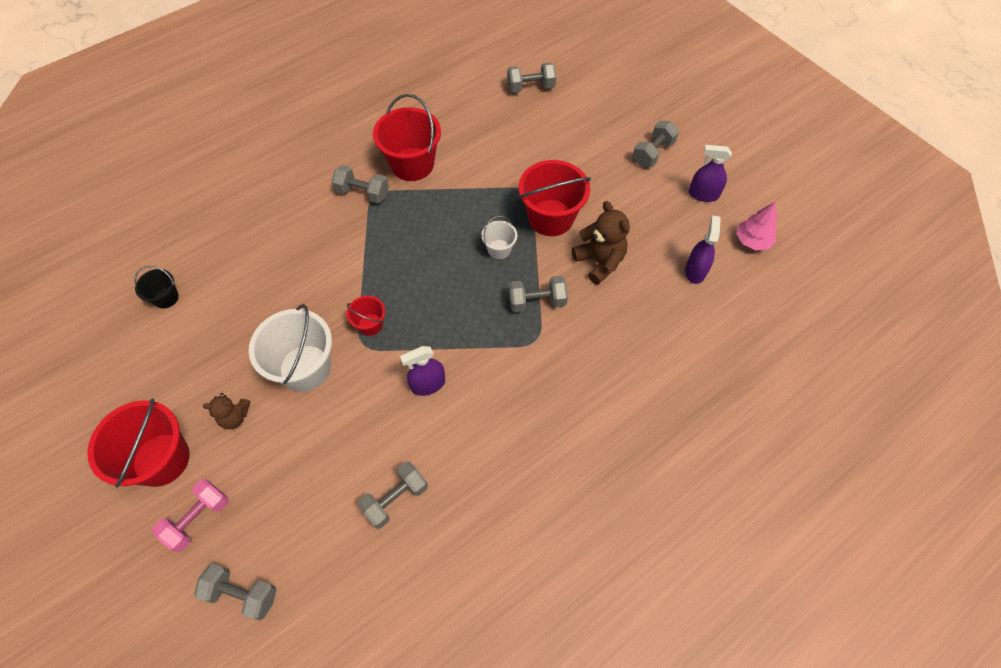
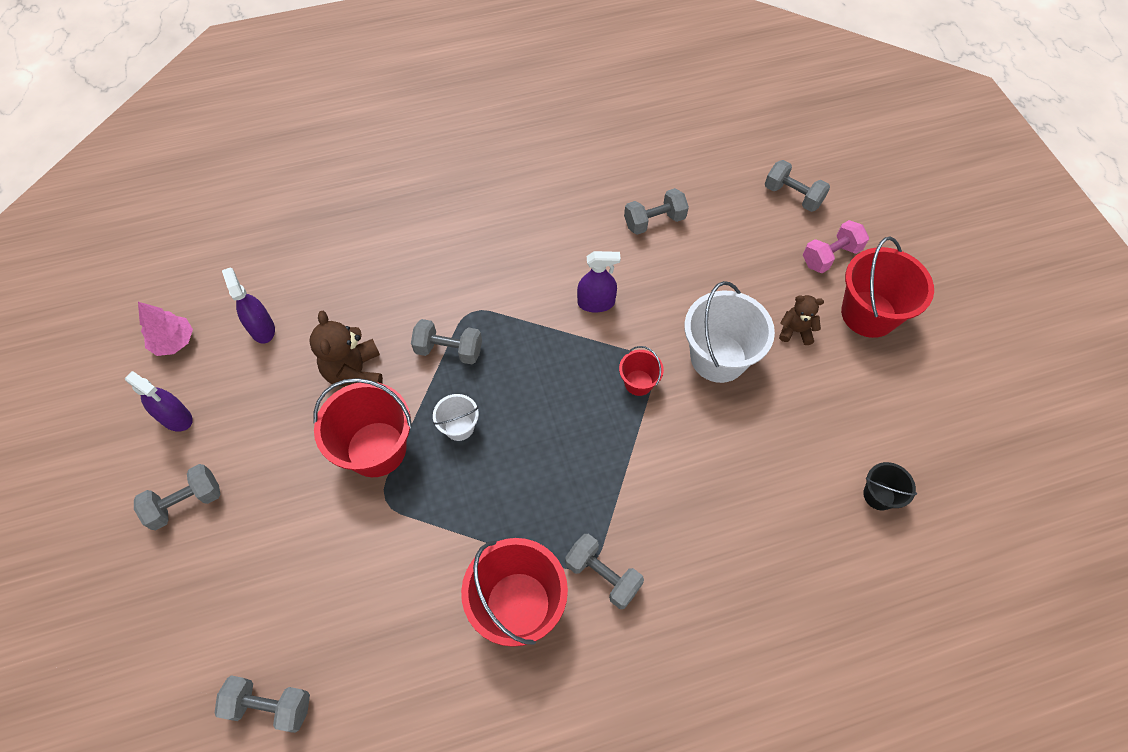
camera: 160 degrees left, 0 degrees up
(695, 271) = (262, 329): purple spray bottle -> purple spray bottle turned 120 degrees clockwise

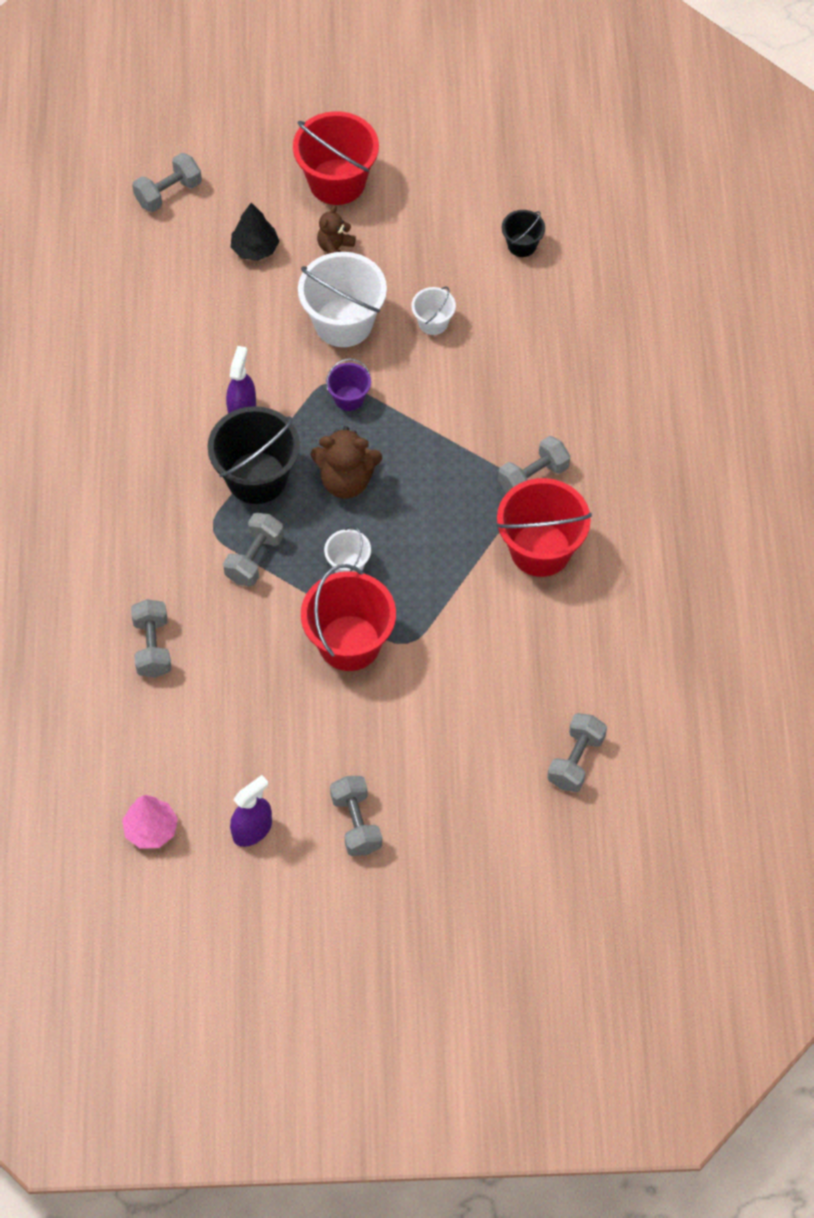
camera: 75 degrees left, 0 degrees up
(262, 329) = (164, 737): purple spray bottle -> none
(355, 373) = (253, 651): brown teddy bear -> brown teddy bear (346, 480)
(531, 331) = (256, 478): none -> black bucket
(638, 382) = (349, 398): red bucket -> purple bucket
(654, 221) = (155, 330): grey dumbbell -> grey dumbbell (152, 647)
(750, 434) = (433, 322): none -> white bucket
(766, 270) = (255, 249): none -> black tree
(830, 256) = (258, 188): pink dumbbell -> none

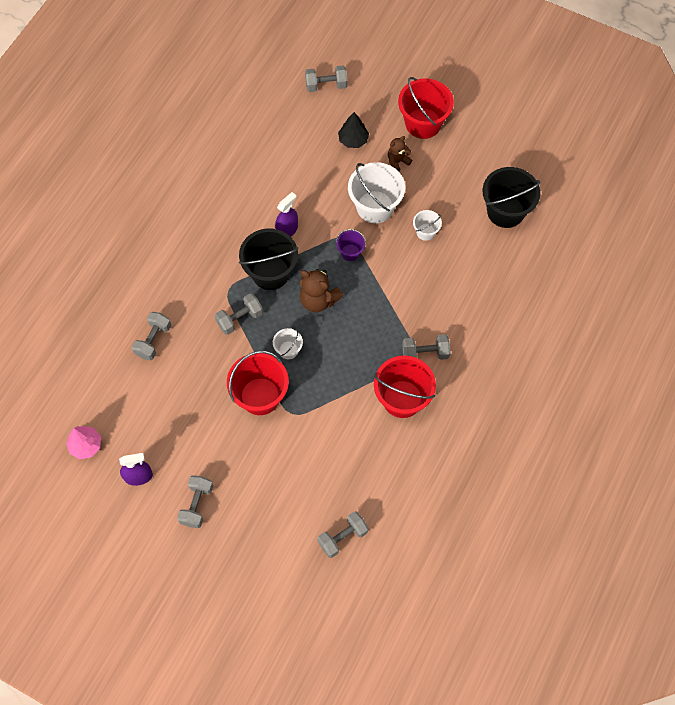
camera: 30 degrees right, 5 degrees up
(522, 245) = (505, 211): black bucket -> black bucket, size x1.98

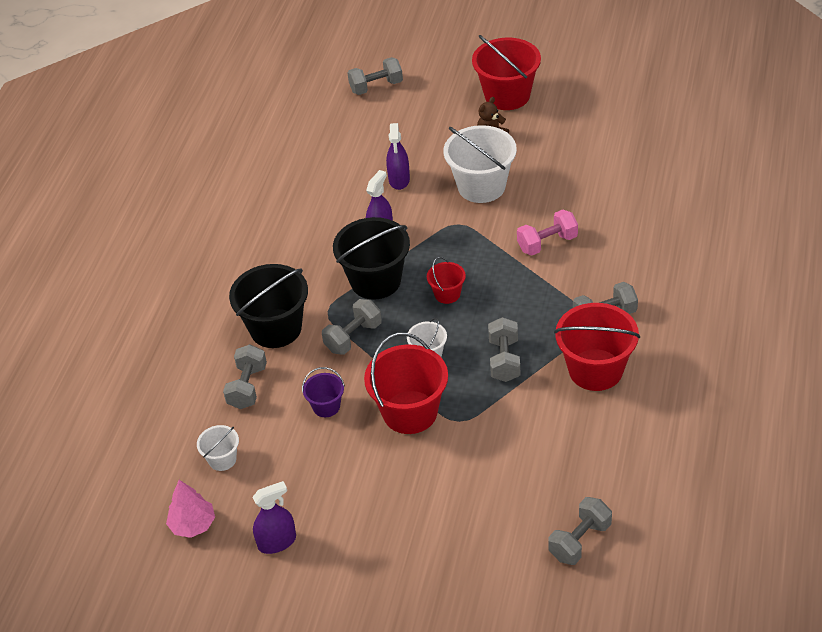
camera: 10 degrees left, 20 degrees down
(196, 505) = (368, 554): grey dumbbell -> grey dumbbell (504, 360)
(316, 182) = (399, 179): none -> purple spray bottle
(318, 300) = (447, 294): brown teddy bear -> red bucket
(350, 252) = (469, 237): purple bucket -> purple bucket (326, 406)
(353, 140) = (429, 129): black tree -> none
(406, 275) = (547, 243): none -> pink dumbbell
(425, 232) = (554, 196): white bucket -> white bucket (222, 459)
(505, 211) = (642, 154): black bucket -> black bucket (276, 328)

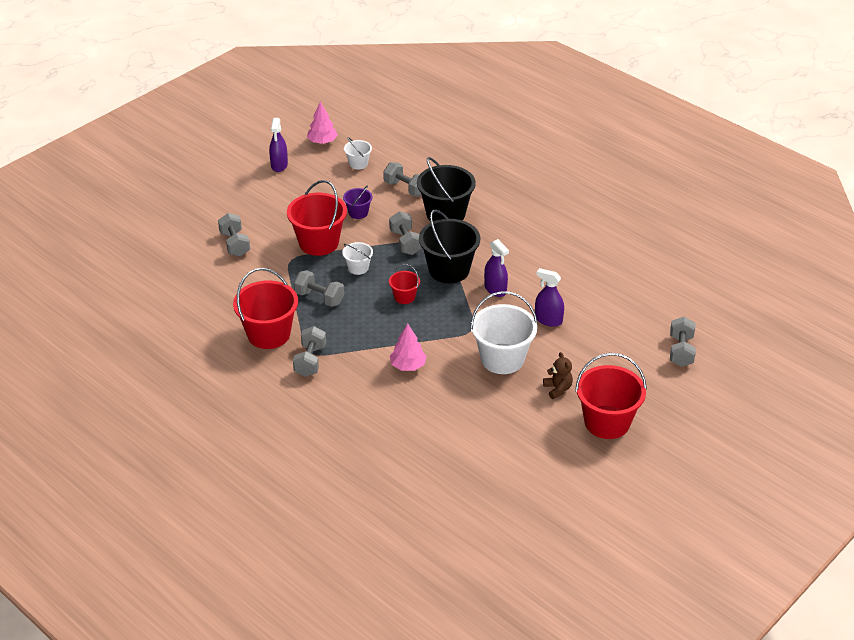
camera: 115 degrees right, 5 degrees down
(547, 243) = (408, 365): pink dumbbell -> pink tree
(580, 541) = (156, 270): grey dumbbell -> grey dumbbell (235, 244)

